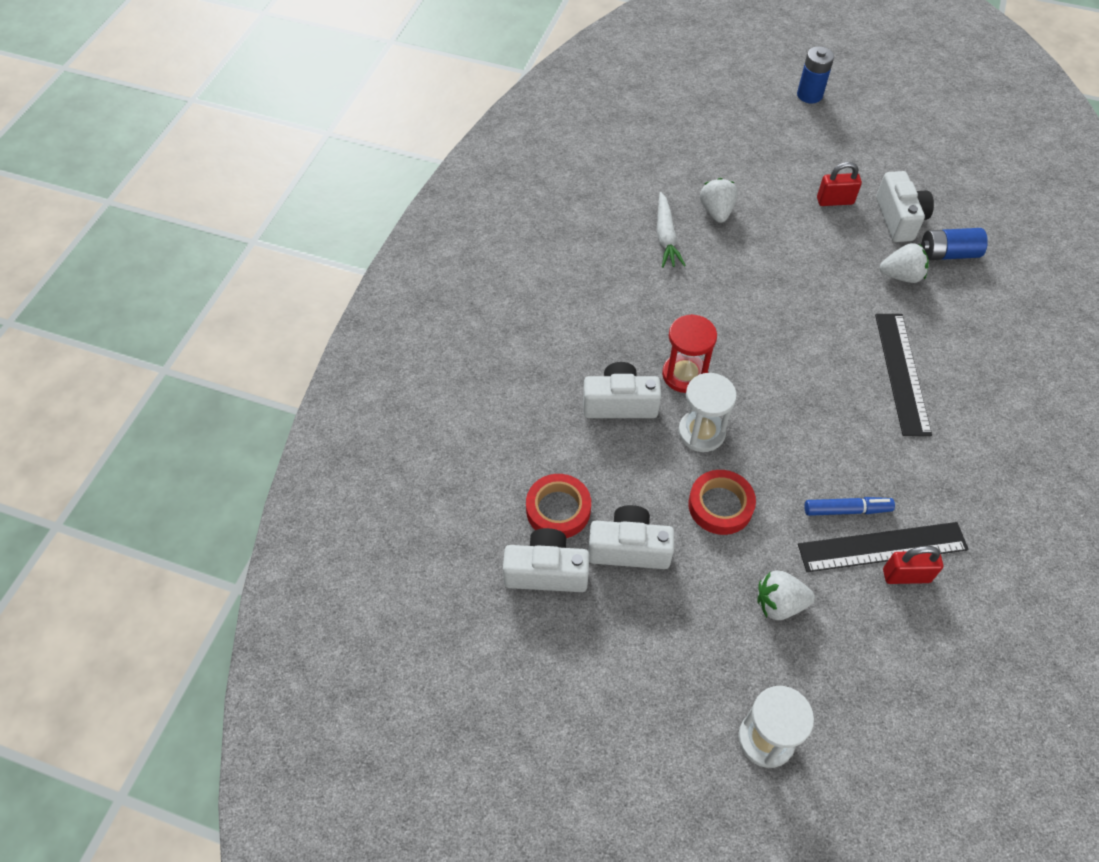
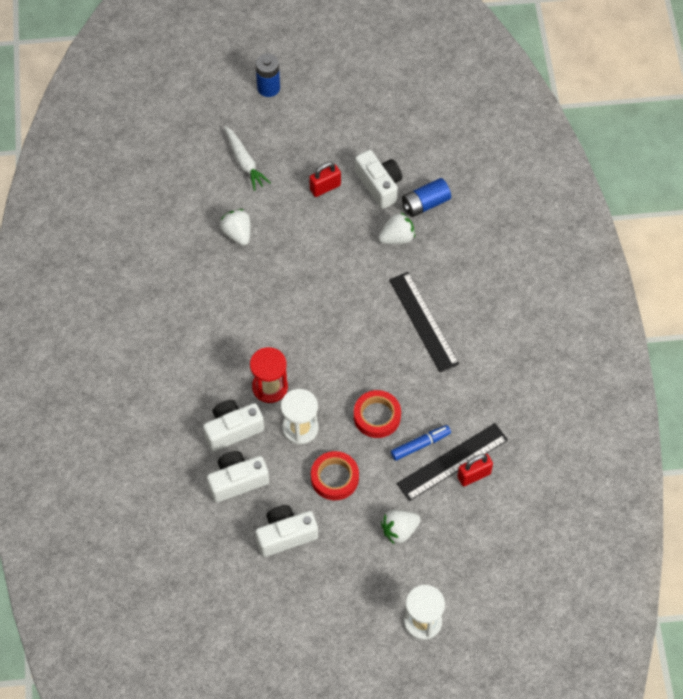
camera: 25 degrees left, 5 degrees up
(546, 572) = (237, 576): white camera -> white camera (237, 481)
(558, 509) = (225, 528): red tape -> red tape (377, 416)
(666, 237) = (207, 273): white carrot -> white carrot (244, 162)

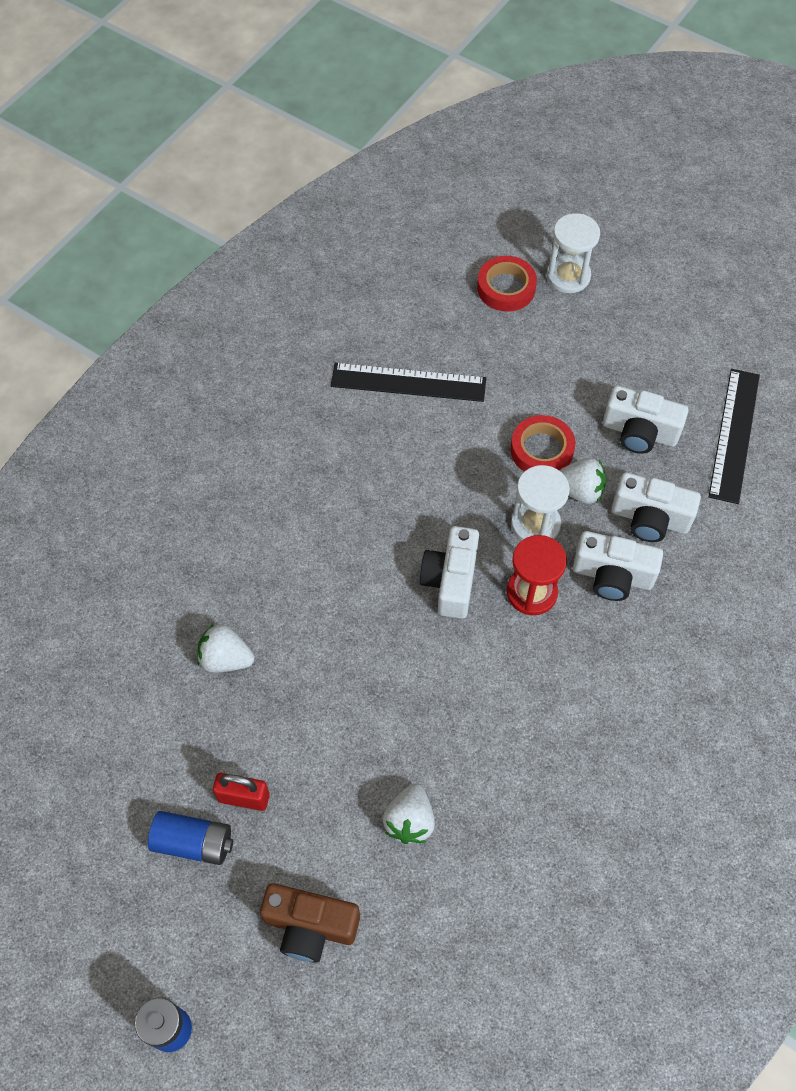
camera: 140 degrees left, 0 degrees up
(244, 162) = (310, 926): white carrot -> brown camera
(377, 416) = (442, 477): red tape -> red tape (506, 288)
(379, 185) = (177, 745): white camera -> white camera (451, 581)
(399, 530) = (520, 360): white strawberry -> white strawberry (579, 491)
(420, 445) = (424, 419): blue marker -> none
(423, 321) = (296, 538): black ruler -> black ruler (734, 435)
(425, 204) = (150, 676): blue battery -> blue battery (193, 842)
(474, 475) = (400, 356): red padlock -> none

